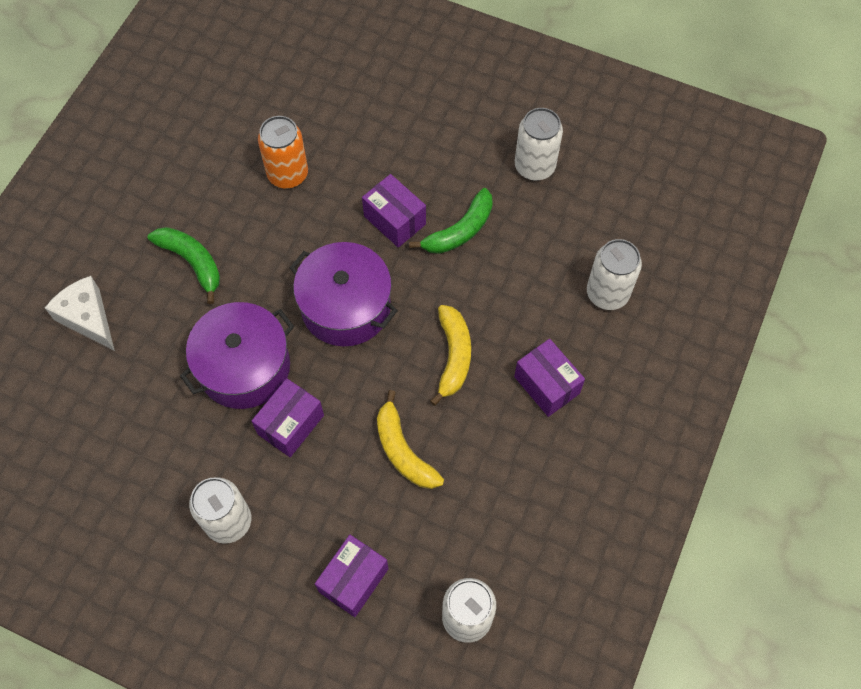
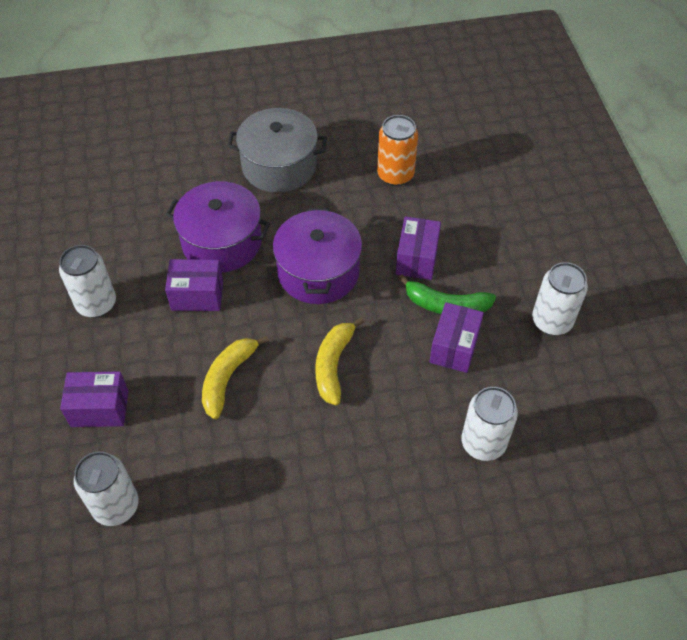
camera: 55 degrees right, 10 degrees down
(88, 318) = (192, 139): white cheese -> none
(192, 262) = (279, 166): green banana -> grey pot
(453, 356) = (333, 365): yellow banana -> yellow banana turned 135 degrees clockwise
(546, 385) = (360, 446): purple box -> purple box (454, 347)

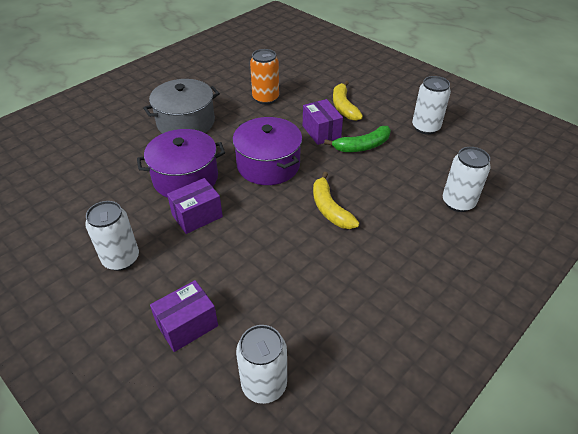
camera: 35 degrees left, 10 degrees down
(227, 378) = (267, 253): yellow banana -> yellow banana (343, 107)
(454, 347) = (389, 164): purple box -> none

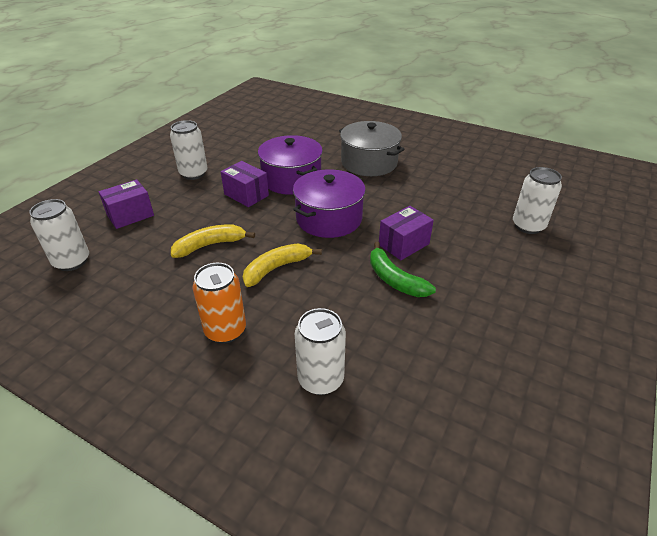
camera: 75 degrees right, 5 degrees down
(187, 325) = (130, 215): purple box -> purple box turned 75 degrees counterclockwise
(265, 98) = (440, 197): orange can -> orange can (225, 330)
(343, 107) = (466, 254): yellow banana -> yellow banana (210, 245)
(425, 127) = (471, 336): white can -> white can (528, 226)

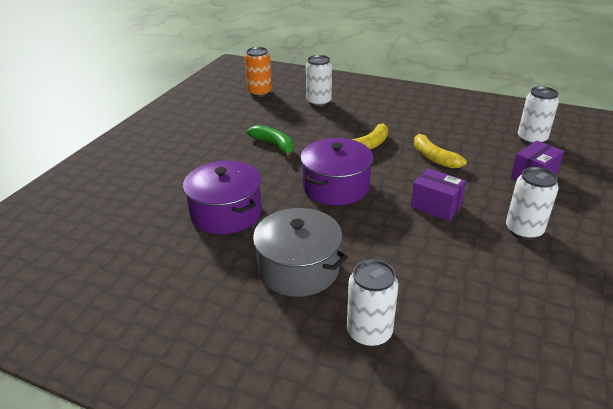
camera: 175 degrees right, 5 degrees down
(210, 245) = (433, 157): yellow banana -> yellow banana turned 90 degrees clockwise
(225, 330) = (383, 114): orange can -> orange can (260, 92)
(291, 179) = (395, 231): purple pot -> purple pot (226, 213)
(404, 244) = (264, 169): purple box -> none
(528, 226) = (137, 194): white can -> white can (369, 332)

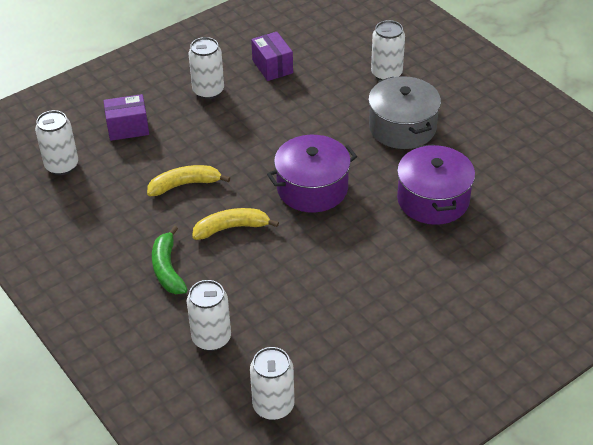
camera: 150 degrees left, 10 degrees up
(260, 92) = (273, 406): orange can -> white can
(274, 145) = (330, 273): green banana -> green banana (167, 269)
(433, 157) = (185, 184): yellow banana -> yellow banana turned 105 degrees counterclockwise
(436, 206) = (247, 134): purple box -> purple box (272, 67)

